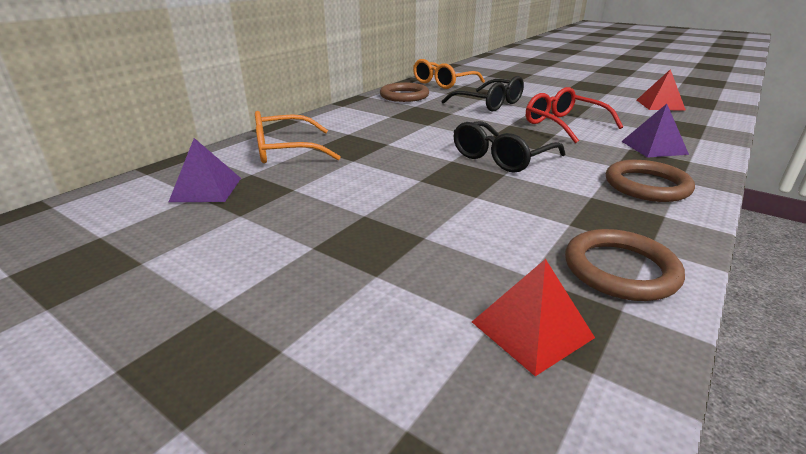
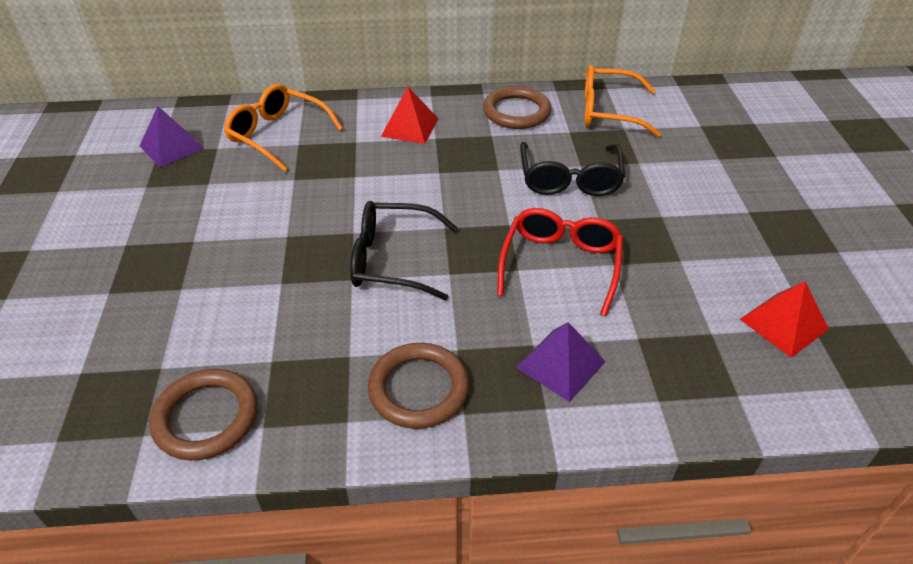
camera: 50 degrees right, 15 degrees up
(531, 329) = (87, 395): red pyramid -> red pyramid (410, 127)

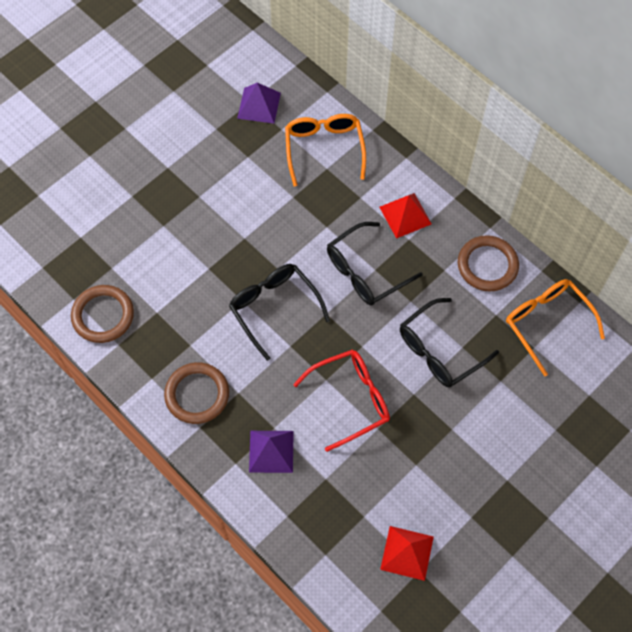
camera: 50 degrees right, 20 degrees up
(433, 179) = (365, 272): none -> black glasses

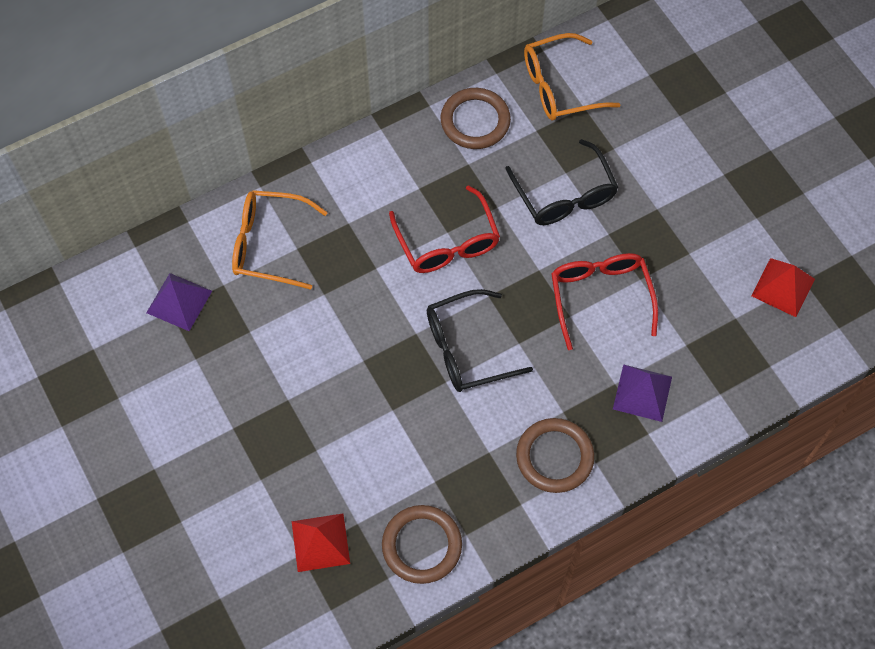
camera: 75 degrees left, 0 degrees up
(365, 272) = (447, 242): black glasses -> red glasses
(405, 215) = (387, 183): red pyramid -> red pyramid (320, 542)

